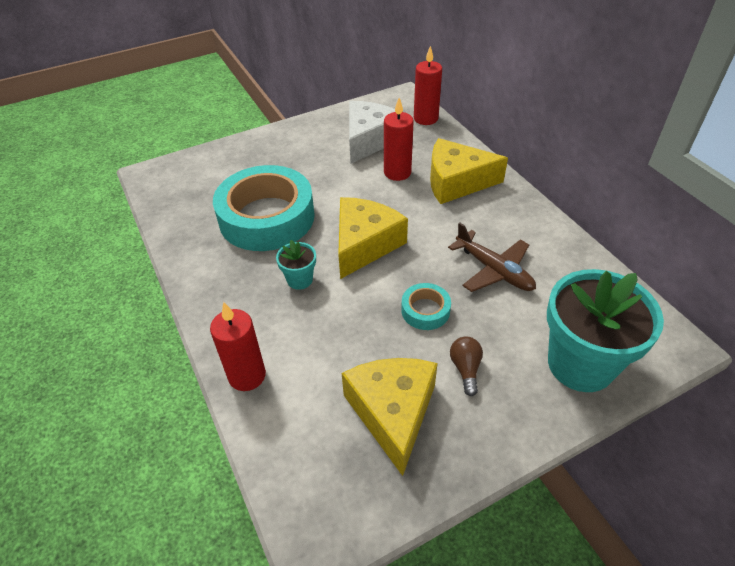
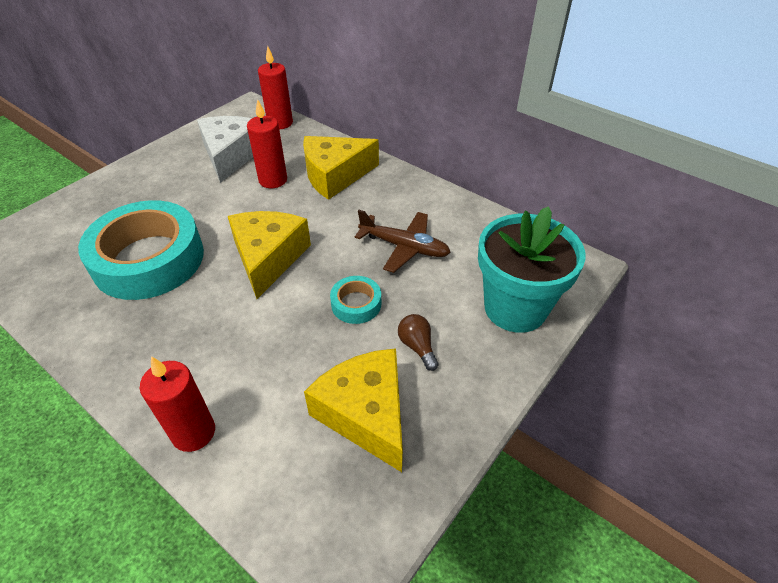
camera: 25 degrees left, 0 degrees up
(300, 280) = (213, 313): turquoise flower pot -> none

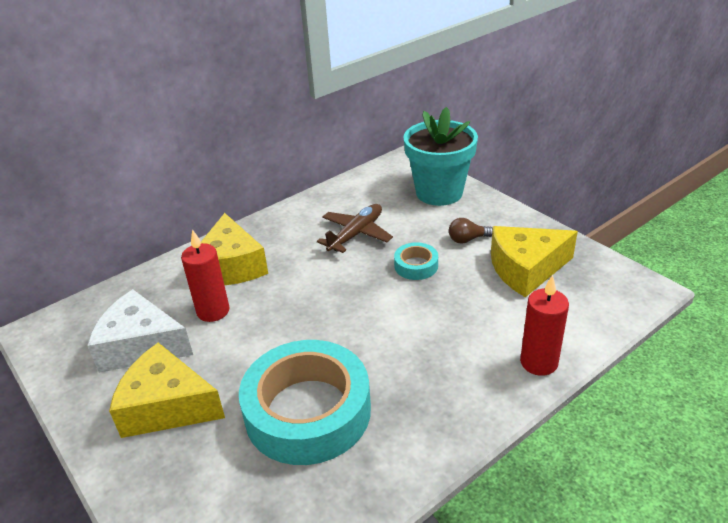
camera: 75 degrees left, 10 degrees down
(268, 258) = (340, 316): yellow cheese -> yellow cheese (167, 406)
(280, 123) = (99, 303): red candle -> none

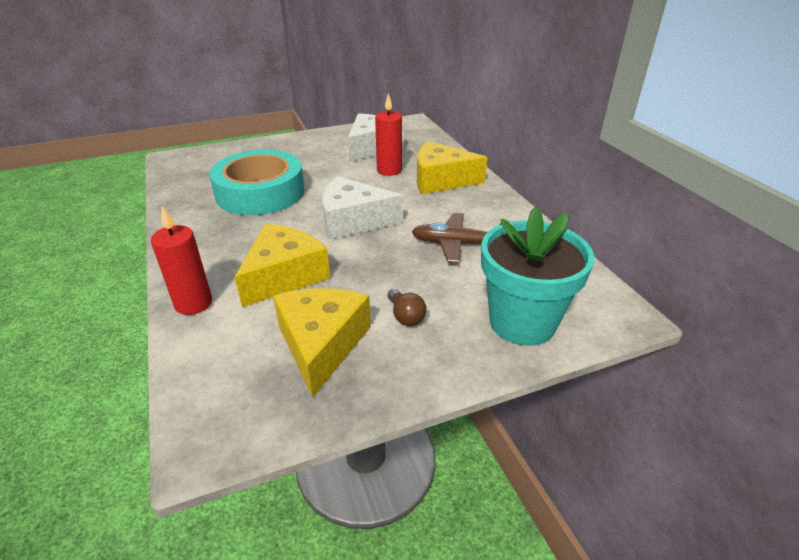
camera: 105 degrees right, 0 degrees up
(167, 406) = (311, 153): yellow cheese -> yellow cheese (284, 276)
(344, 305) = (353, 221): none -> white cheese
(356, 234) = (457, 244): brown plane -> brown plane turned 135 degrees clockwise
(416, 266) = (381, 268): turquoise tape -> none
(467, 239) = (405, 316): brown light bulb -> brown light bulb turned 150 degrees clockwise

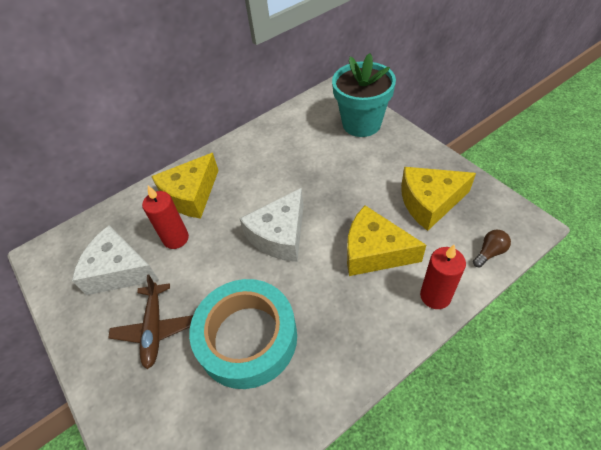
camera: 100 degrees left, 15 degrees up
(353, 221) = (280, 235): white cheese -> white cheese turned 45 degrees clockwise
(405, 316) = (382, 171): brown light bulb -> brown light bulb (489, 252)
(441, 180) = (191, 195): yellow cheese -> yellow cheese turned 45 degrees clockwise
(457, 244) = (292, 165): brown plane -> brown plane (154, 329)

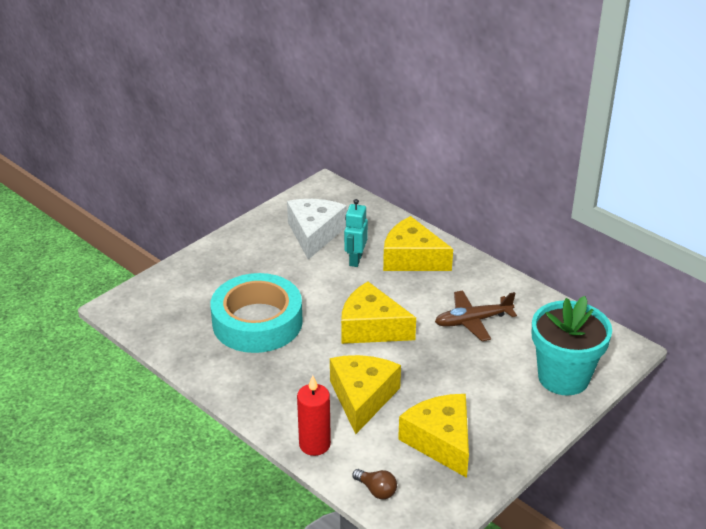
camera: 75 degrees right, 15 degrees down
(154, 329) = (260, 267): brown plane -> brown plane (472, 321)
(176, 238) = (355, 260): red candle -> turquoise robot
(280, 235) = (371, 327): white cheese -> yellow cheese

